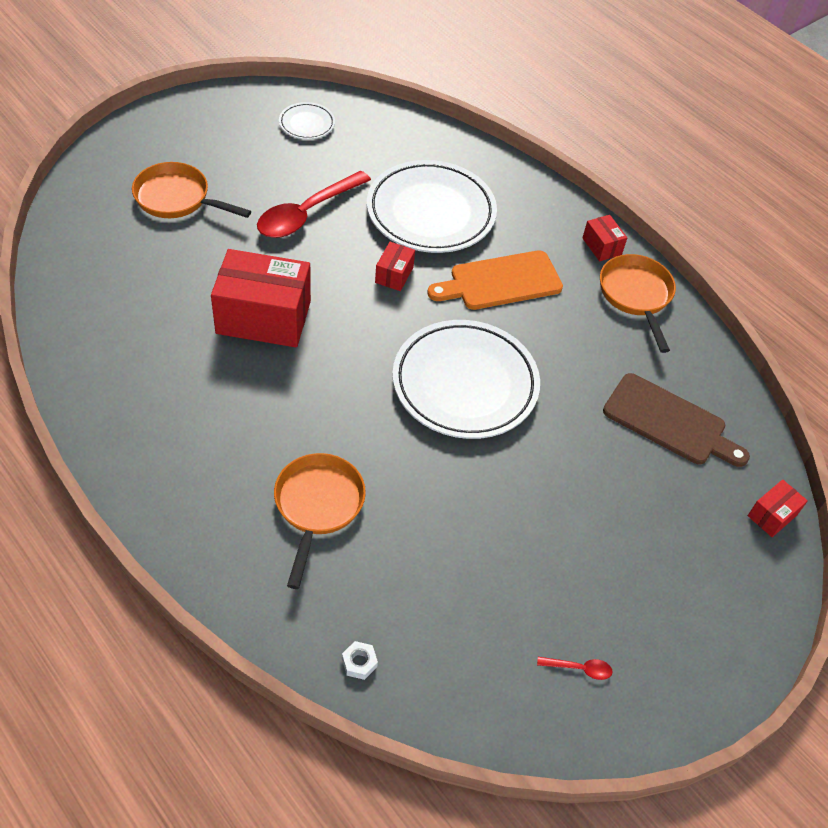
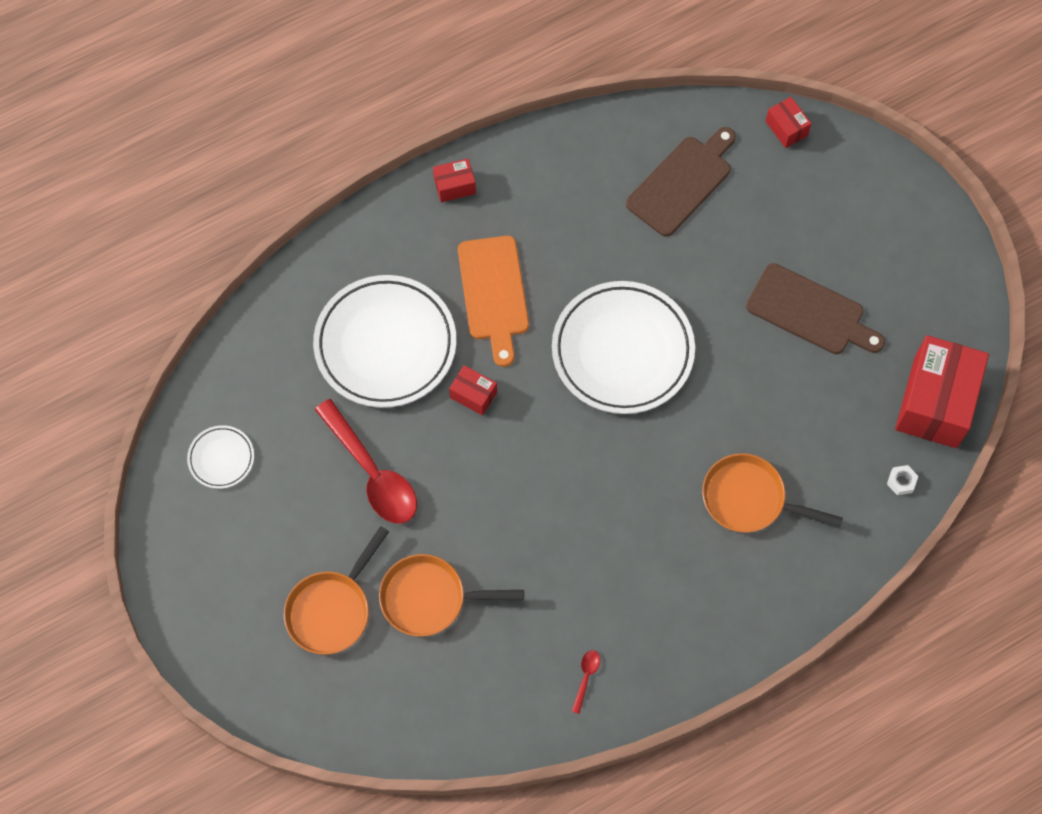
camera: 75 degrees left, 15 degrees up
(263, 317) = (519, 529): red box -> red box (935, 402)
(552, 552) = (810, 312): none -> brown cutting board
(579, 668) = (916, 315): red spoon -> red spoon (586, 678)
(636, 296) = (526, 171): orange pan -> orange pan (429, 598)

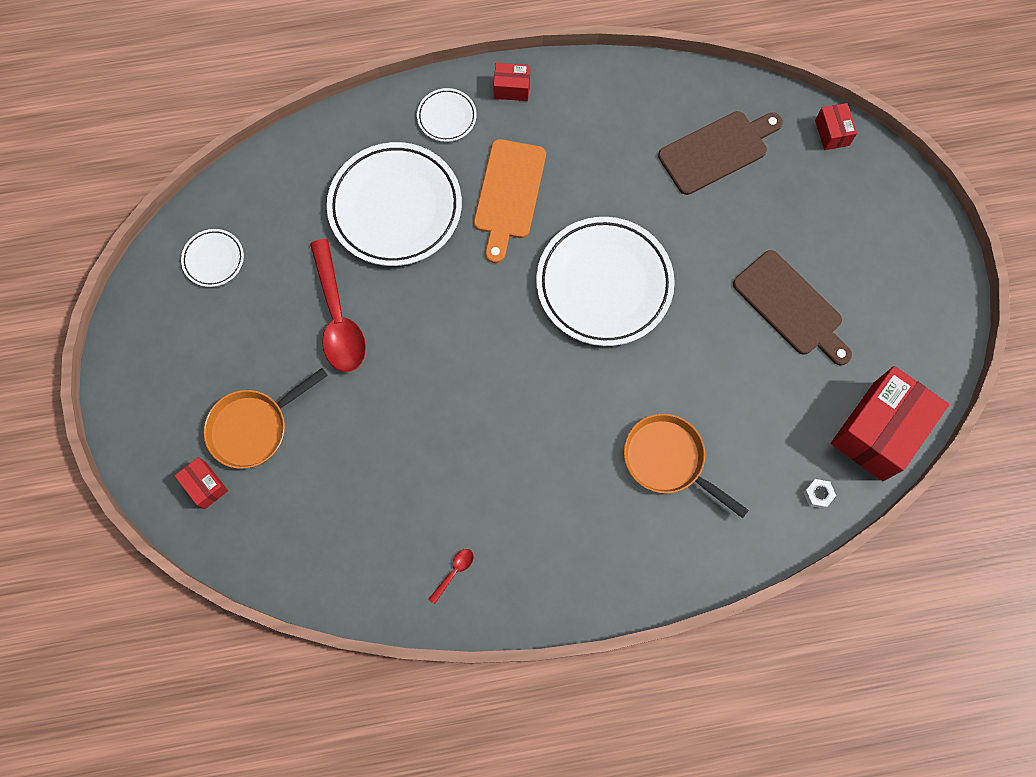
camera: 20 degrees right, 5 degrees up
(400, 236) = (447, 117): none -> white plate
(429, 598) = (343, 448): orange pan -> none
(473, 395) = (455, 278): red box -> red box (205, 485)

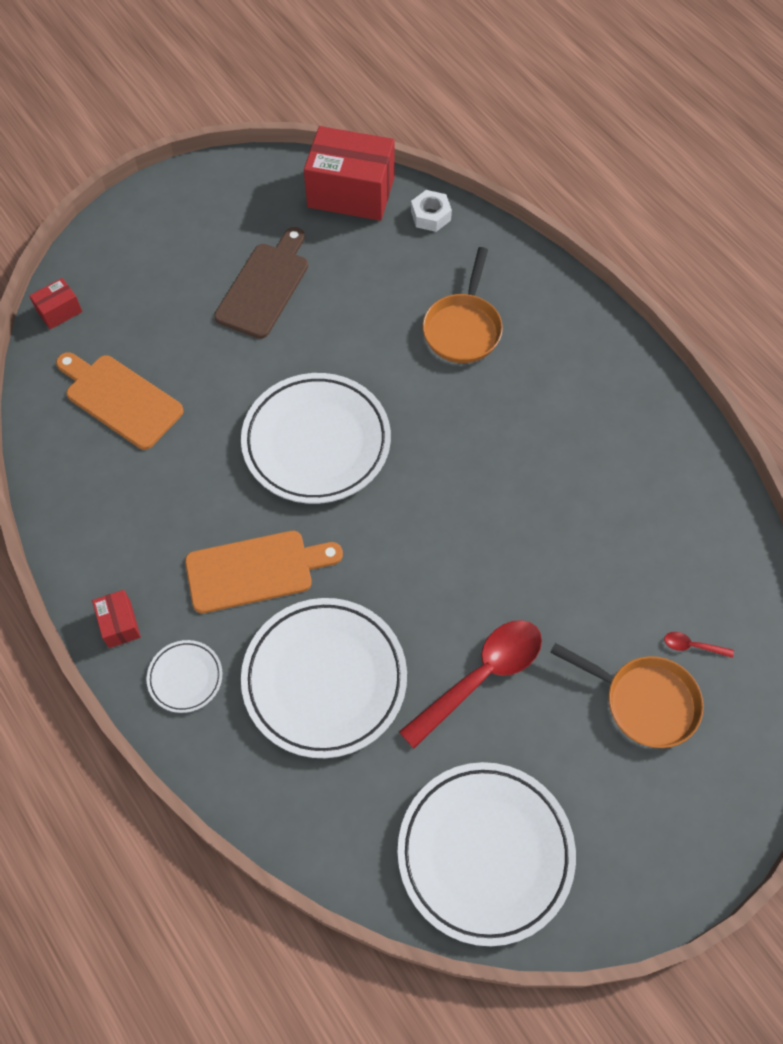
camera: 115 degrees left, 10 degrees down
(205, 485) = (730, 718): red box -> none
(213, 259) = (485, 853): white plate -> white plate, size x2.19
(454, 572) = (665, 453): red spoon -> red spoon (692, 646)
(717, 151) = (120, 399): brown cutting board -> orange cutting board
(818, 494) = (430, 215): white nut -> white nut, size x1.52

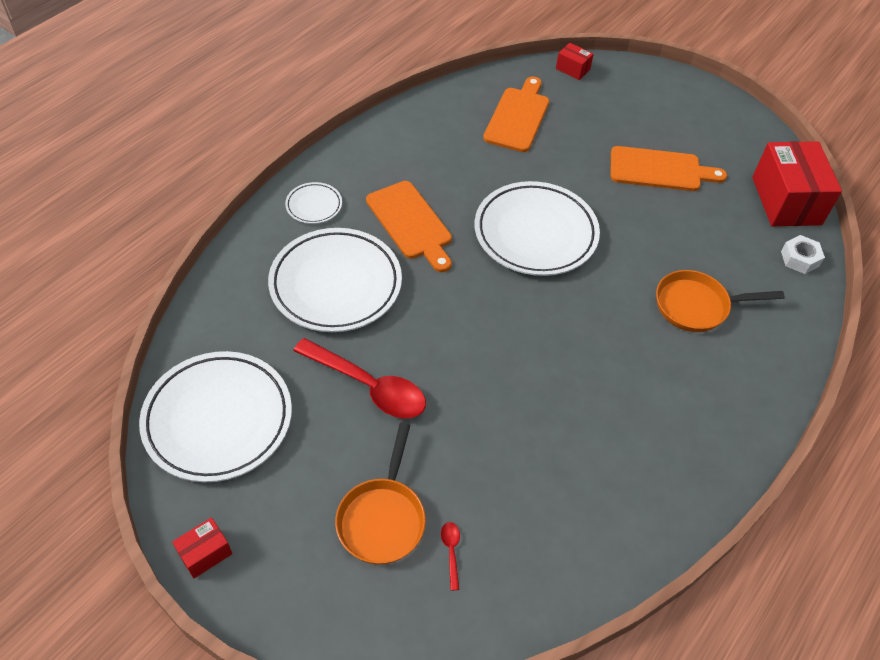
camera: 70 degrees right, 10 degrees down
(119, 624) = (343, 162): red box -> red box (205, 553)
(265, 286) = (660, 170): brown cutting board -> orange cutting board

